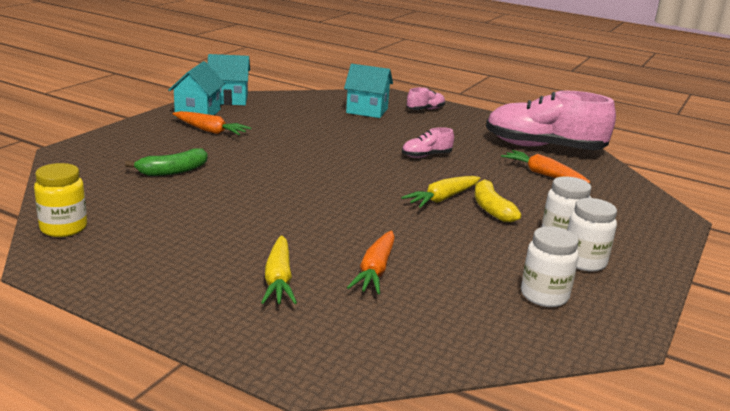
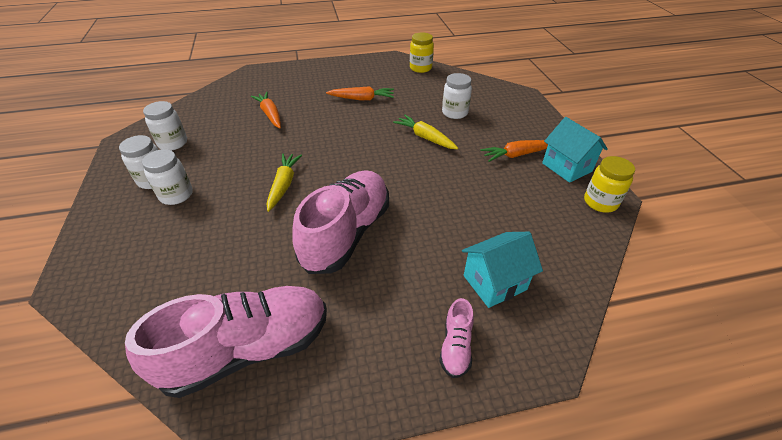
camera: 140 degrees right, 20 degrees up
(172, 171) = (454, 113): green banana -> white jar
(229, 99) = (600, 202): turquoise house -> yellow jar
(278, 279) = (305, 91): yellow carrot -> yellow carrot (425, 137)
(426, 156) = (346, 233): pink shoe -> pink shoe, size x2.30
(491, 208) = (242, 195): yellow banana -> none
(543, 174) = (223, 278): orange carrot -> orange carrot (362, 99)

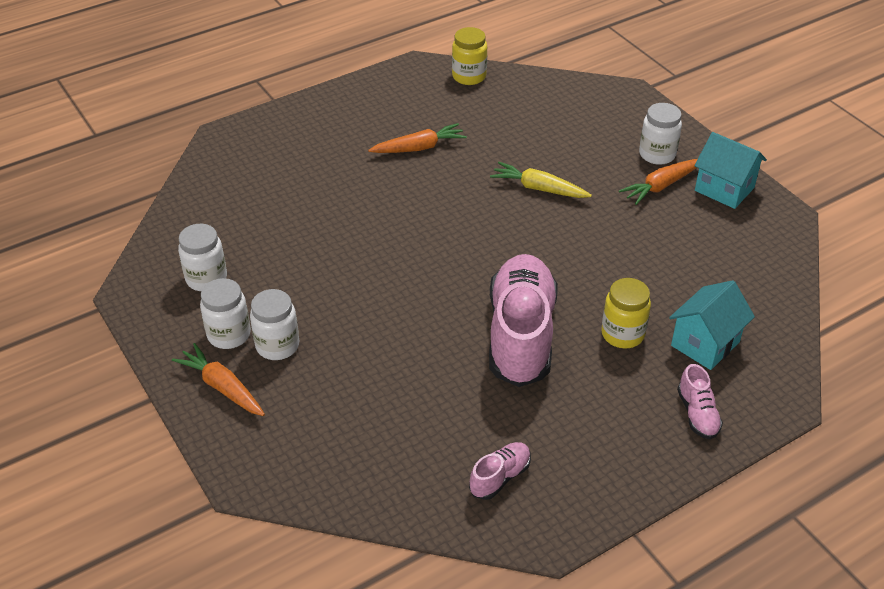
camera: 20 degrees left, 0 degrees up
(248, 349) = (500, 477): pink shoe -> pink shoe, size x0.43
(270, 114) = (308, 203): orange carrot -> orange carrot (222, 387)
(284, 185) = (404, 297): yellow carrot -> none
(454, 113) = (556, 142): white jar -> white jar (657, 154)
(600, 202) = (776, 225): yellow jar -> yellow jar (622, 334)

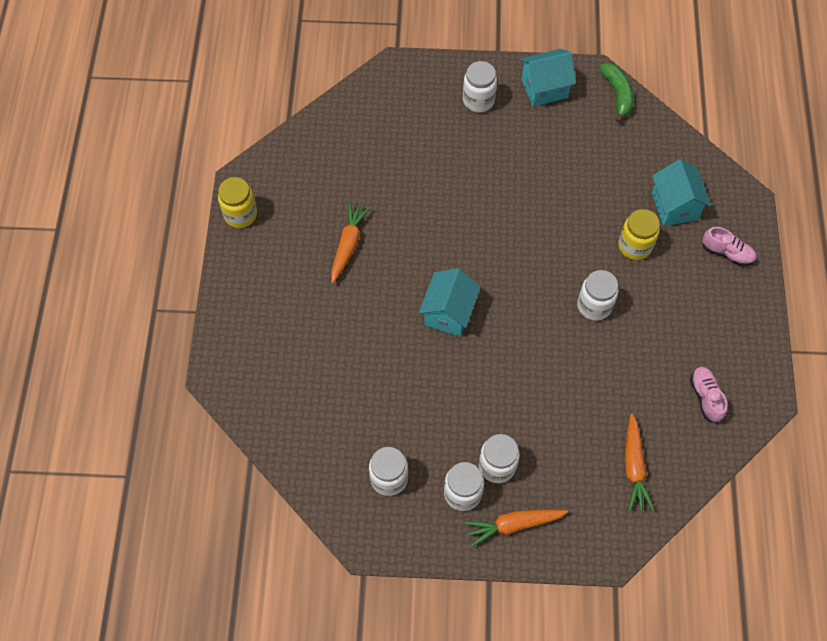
camera: 55 degrees left, 20 degrees up
(412, 238) = (449, 313): none -> turquoise house
(469, 76) = (287, 155): yellow jar -> yellow jar (240, 214)
(521, 335) = (594, 306): pink shoe -> white jar
(539, 188) = (457, 197): yellow carrot -> none
(661, 186) = (513, 122): orange carrot -> orange carrot (634, 467)
(783, 241) = (617, 94): none -> green banana

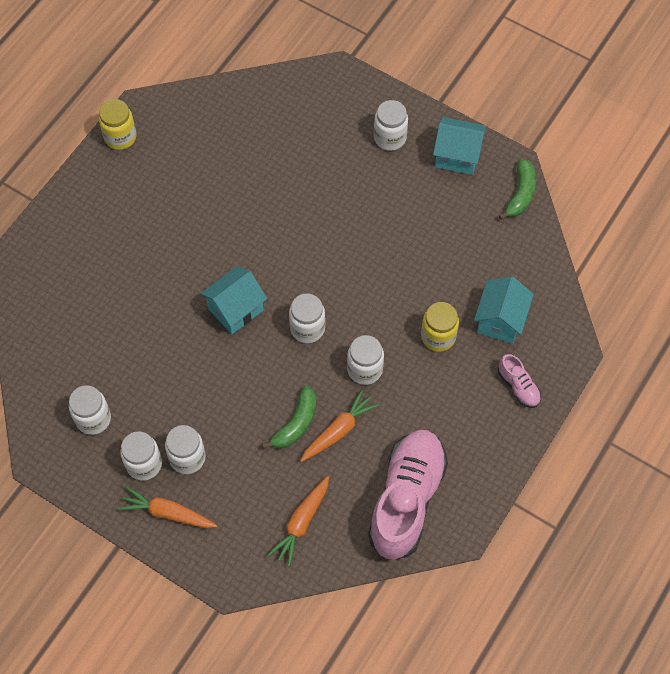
camera: 30 degrees right, 0 degrees up
(348, 245) = (191, 208): orange carrot -> orange carrot (338, 430)
(522, 296) = (307, 328): none -> white jar
(569, 384) = (296, 424): none -> green banana
(705, 397) = (406, 499): pink shoe -> pink shoe, size x2.30

